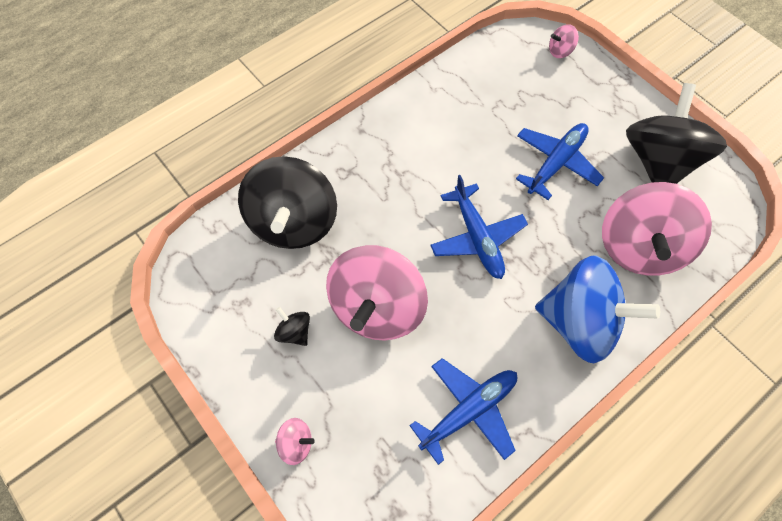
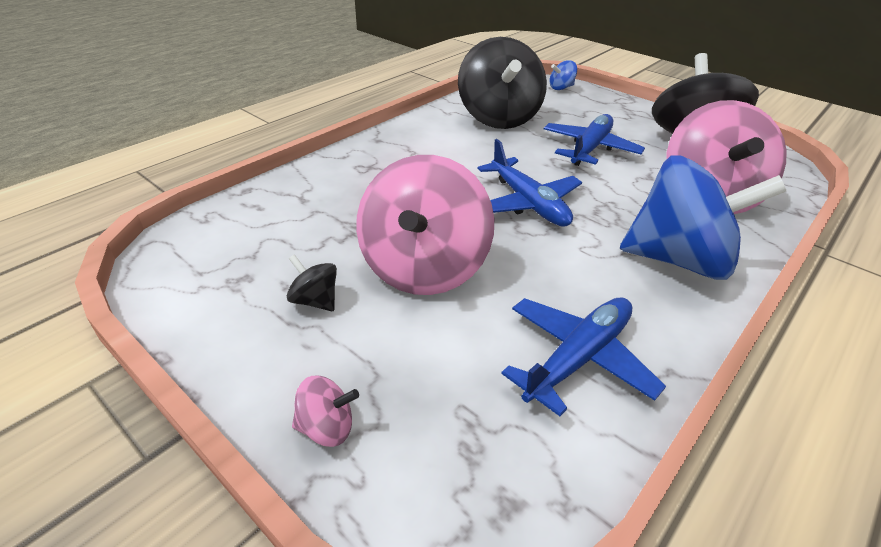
camera: 10 degrees left, 25 degrees down
(293, 222) = (307, 206): black spinning top -> black spinning top (498, 118)
(560, 51) = (561, 88): pink spinning top -> blue spinning top

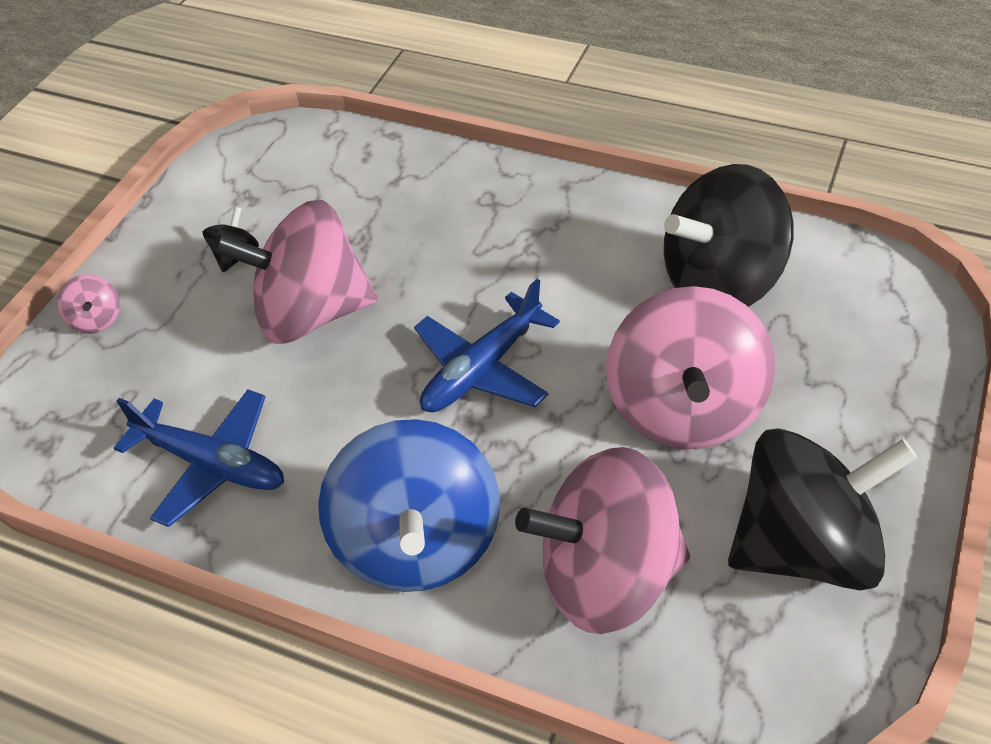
camera: 75 degrees right, 10 degrees up
(561, 88) = (913, 332): blue spinning top -> none
(590, 148) = (684, 409): blue plane -> pink spinning top

